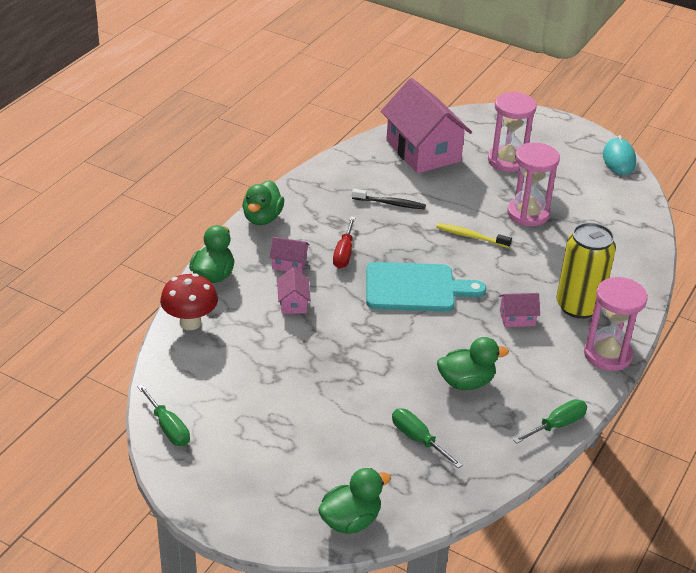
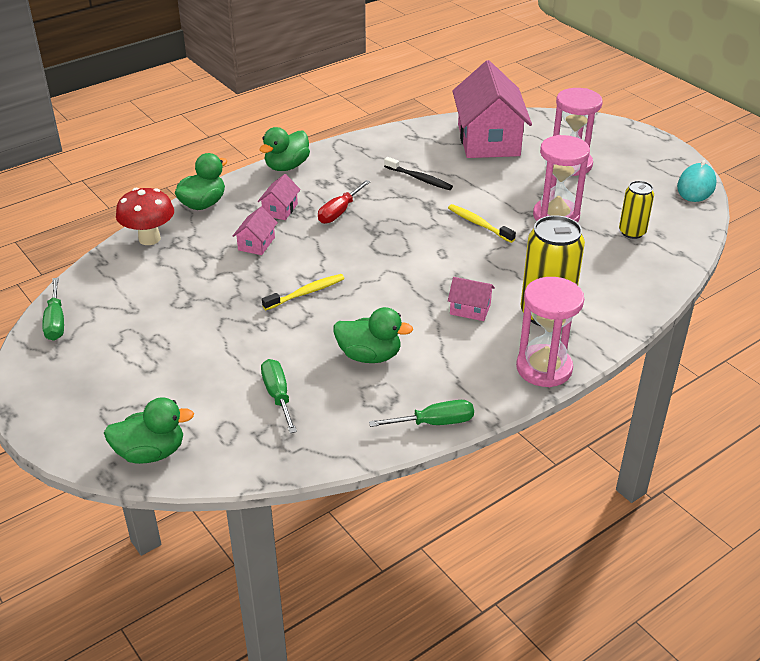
camera: 25 degrees right, 0 degrees up
(289, 264) = (280, 209): pink house -> pink house turned 75 degrees clockwise
(372, 339) = (306, 293): none -> yellow toothbrush
(415, 288) = (385, 258): turquoise cutting board -> none
(596, 214) = (632, 232): none -> yellow can

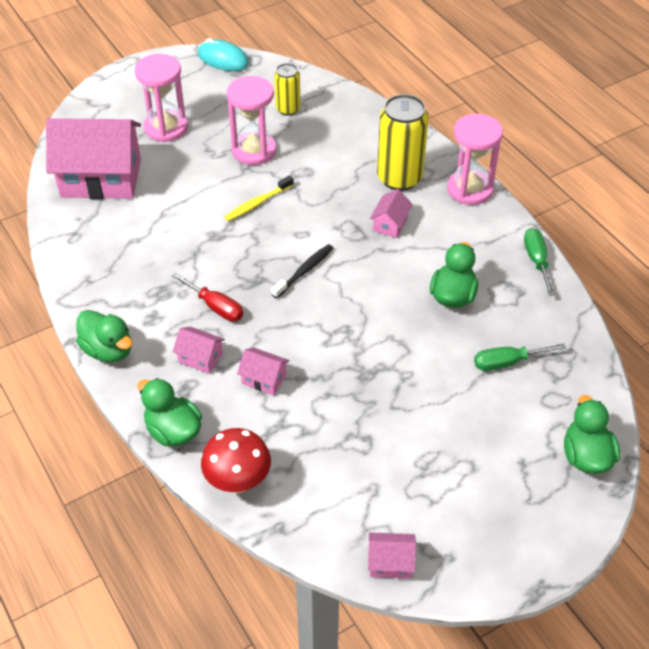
camera: 85 degrees left, 10 degrees up
(56, 322) = (390, 562): green screwdriver -> pink house
(306, 293) = (356, 338): yellow toothbrush -> none
(419, 178) = (164, 238): black toothbrush -> black toothbrush (304, 271)

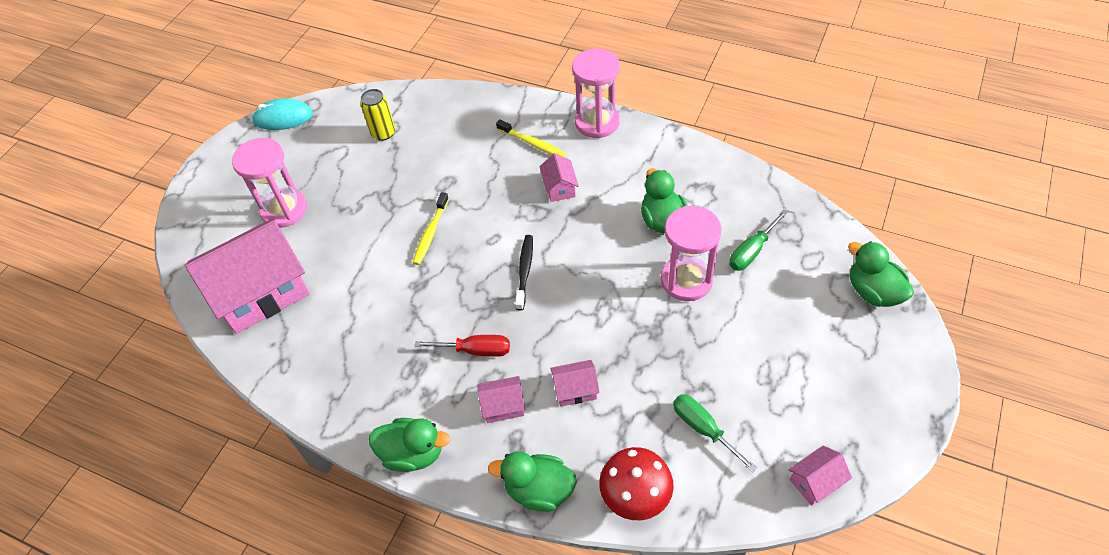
camera: 30 degrees left, 5 degrees up
(254, 150) = (385, 187): pink hourglass -> pink hourglass (686, 280)
(399, 178) = (532, 143): yellow can -> yellow toothbrush
(536, 261) = (699, 153): green screwdriver -> green screwdriver (703, 429)

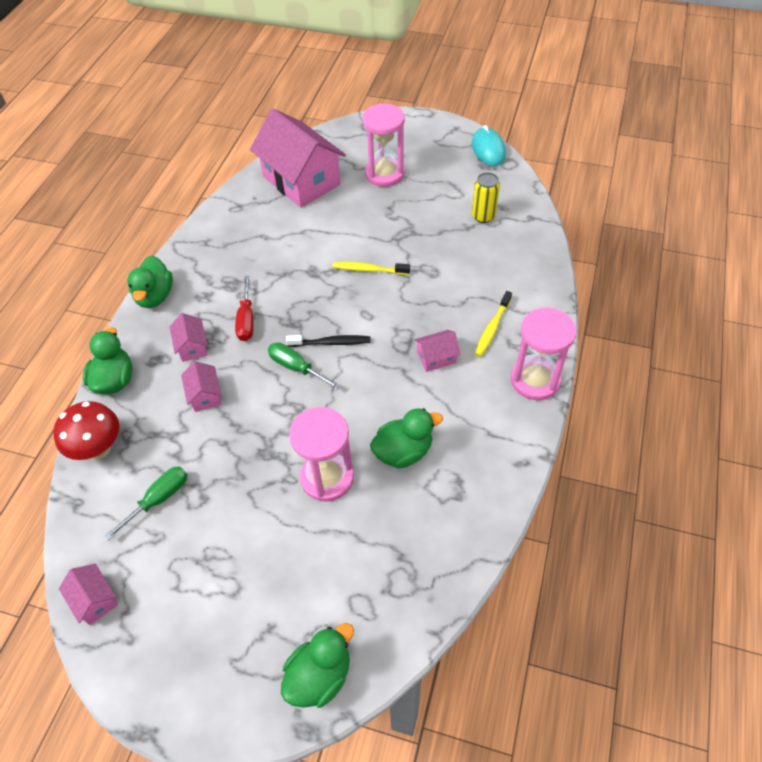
camera: 80 degrees right, 0 degrees up
(751, 251) = (369, 540): green screwdriver -> green screwdriver (296, 367)

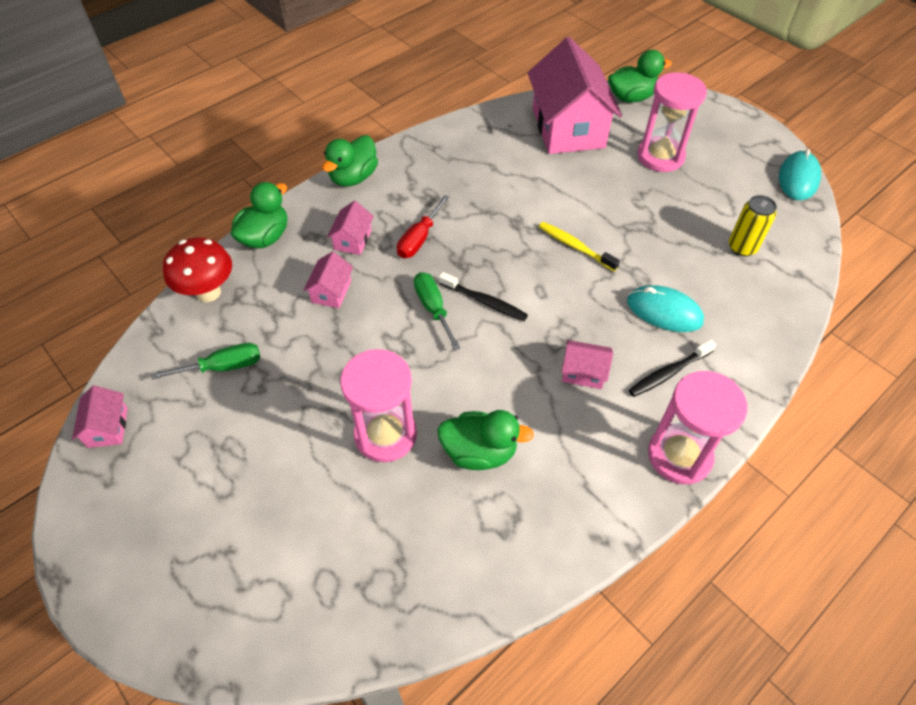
camera: 30 degrees right, 0 degrees up
(319, 675) = (237, 630): green duck -> green duck (631, 97)
(461, 287) = (664, 311): none -> turquoise mouse
(492, 328) = (669, 373): yellow toothbrush -> black toothbrush

